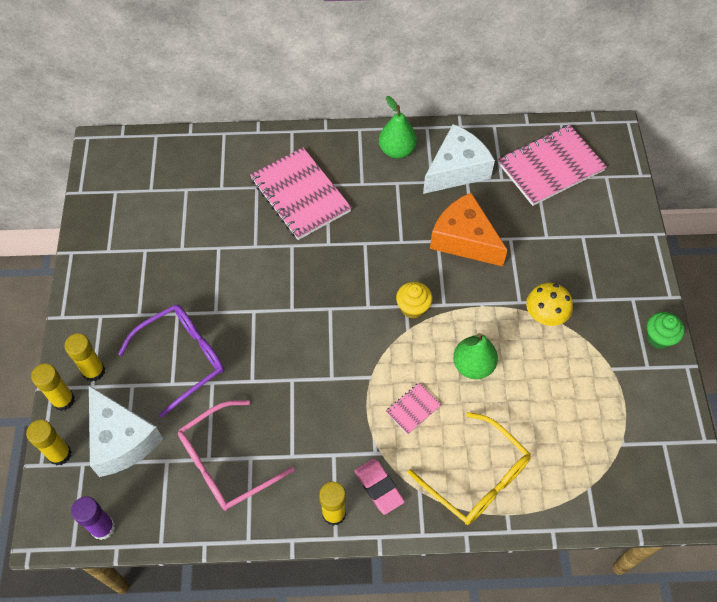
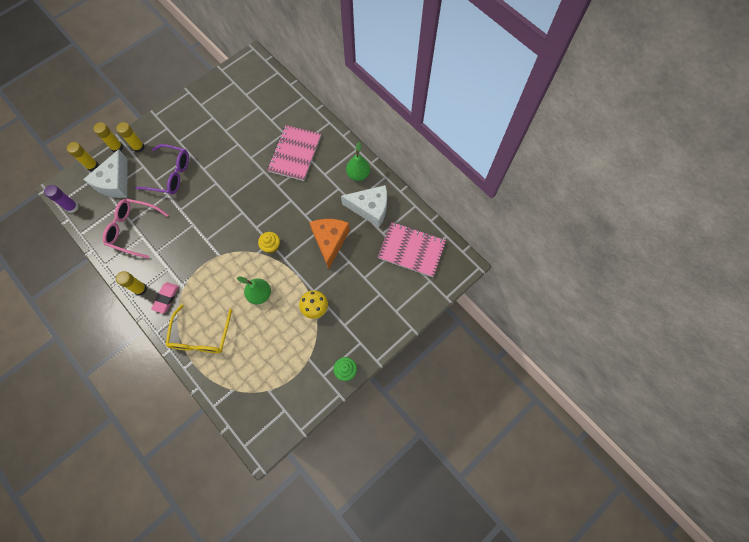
camera: 50 degrees right, 10 degrees up
(413, 409) = (216, 284): pink notebook -> none

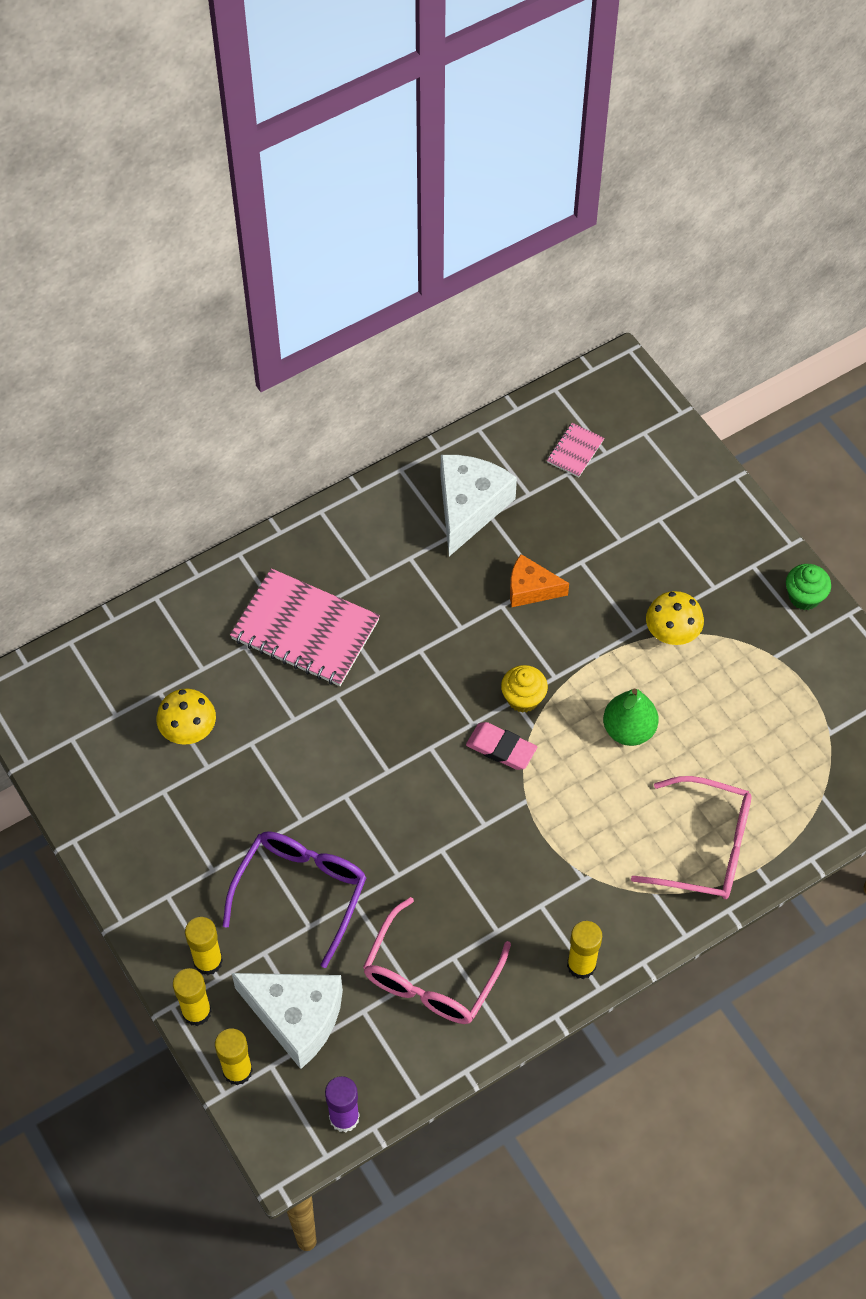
camera: 80 degrees left, 10 degrees down
(166, 298) = (610, 913): pink eraser -> pink eraser (501, 748)
(201, 337) = (706, 848): yellow glasses -> pink glasses
(241, 121) = (189, 730): none -> yellow mushroom
(330, 241) = (531, 589): orange cheese -> orange cheese, size x0.60
(358, 174) = (384, 517): green pear -> none
(411, 250) = (575, 451): pink notebook -> pink notebook, size x0.45

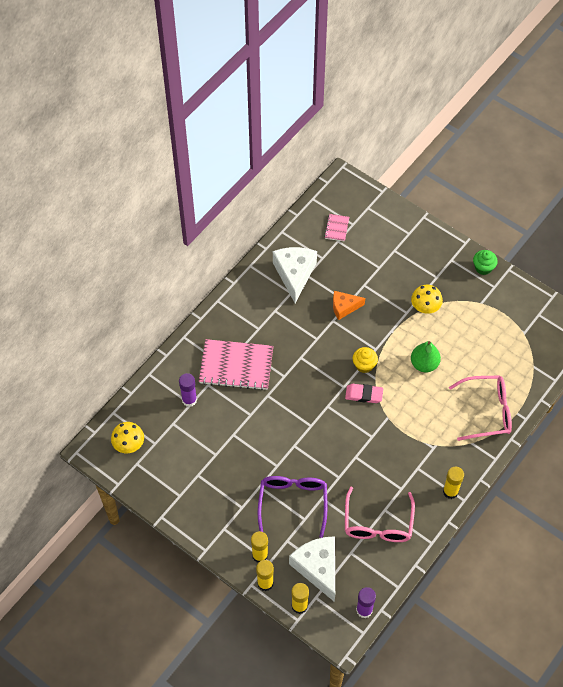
camera: 20 degrees left, 0 degrees up
(189, 730) = (197, 439): yellow mushroom -> yellow mushroom (129, 444)
(203, 661) = (189, 400): none -> purple glue stick
(296, 1017) = (318, 568): white cheese -> white cheese turned 120 degrees counterclockwise

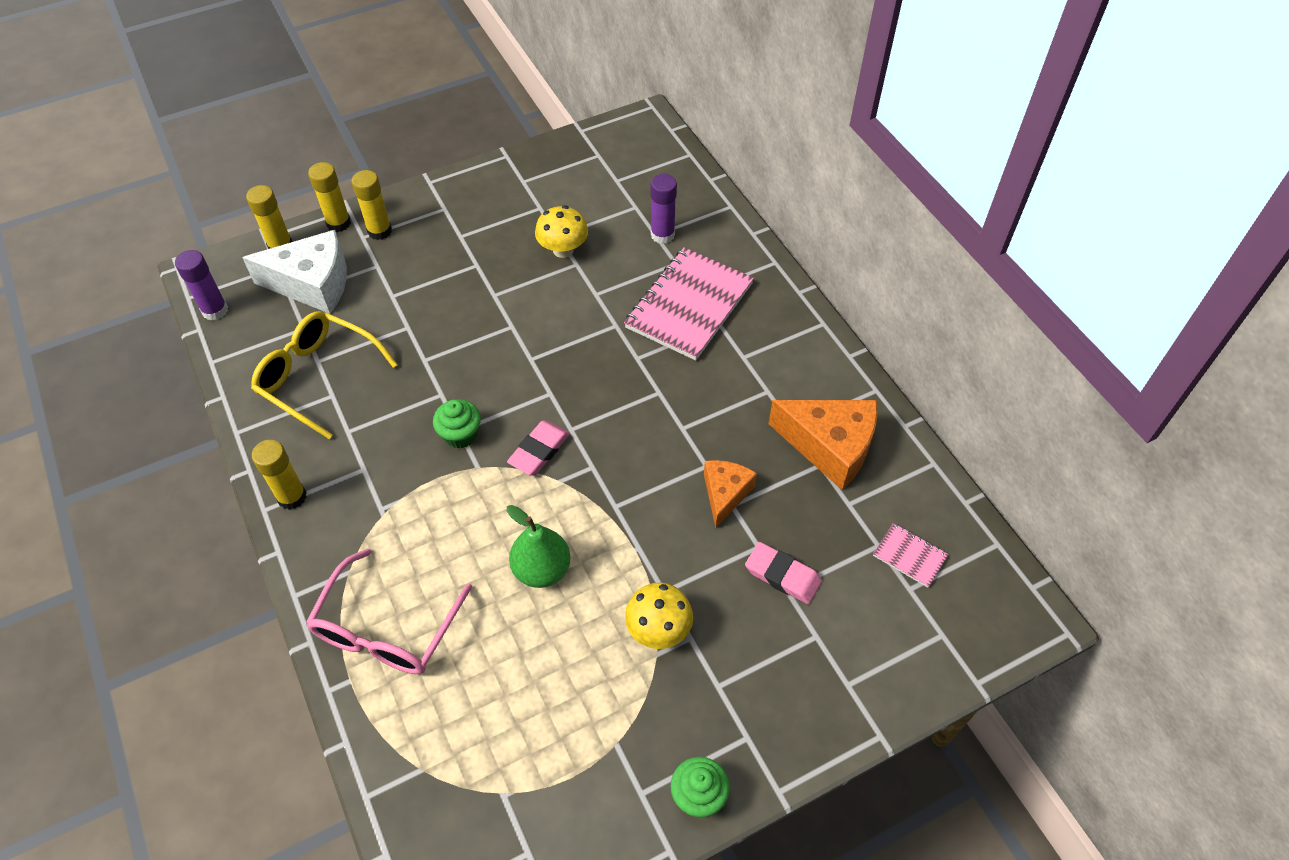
camera: 115 degrees right, 5 degrees down
(129, 444) = (631, 155): yellow mushroom -> yellow mushroom (563, 250)
(293, 502) = (425, 292): purple glasses -> none
(294, 274) = (830, 446): white cheese -> orange cheese
(364, 365) = (593, 475): yellow cupcake -> none
(373, 271) = (782, 575): none -> pink eraser
(374, 434) = (460, 435): none -> green cupcake
(378, 524) = (317, 377): pink glasses -> yellow glasses

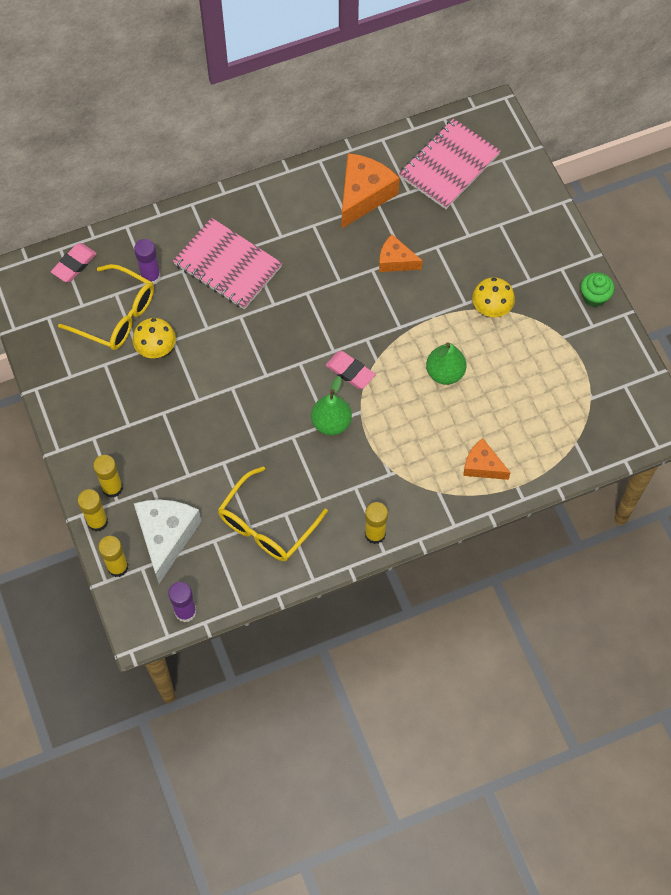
camera: 85 degrees left, 10 degrees up
(386, 629) = (482, 466): pink glasses -> orange cheese
(460, 435) = (331, 423): green cupcake -> green pear
(605, 211) = (117, 316): none -> yellow glasses
(782, 575) = (458, 236): pink eraser -> pink eraser (74, 264)
(909, 556) = (449, 166): pink notebook -> pink notebook, size x2.23

